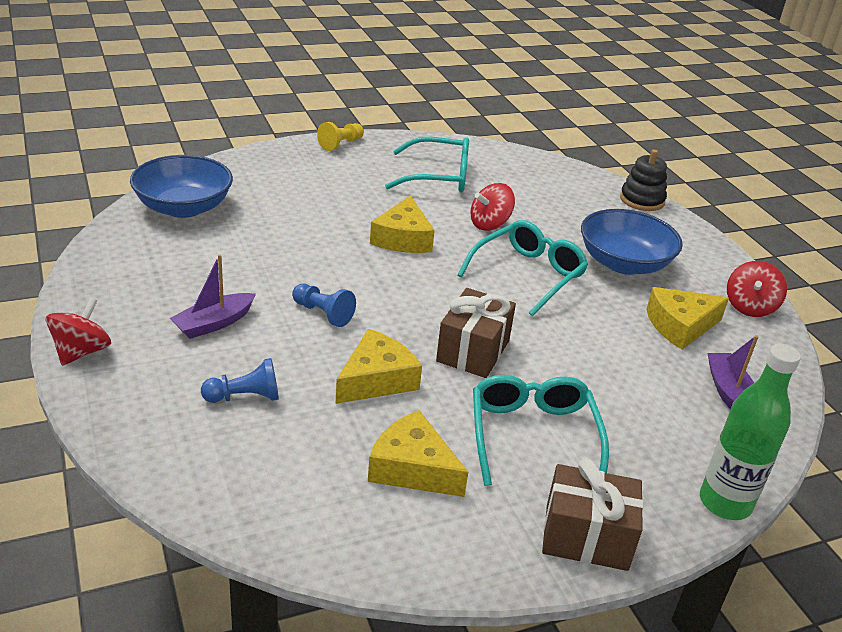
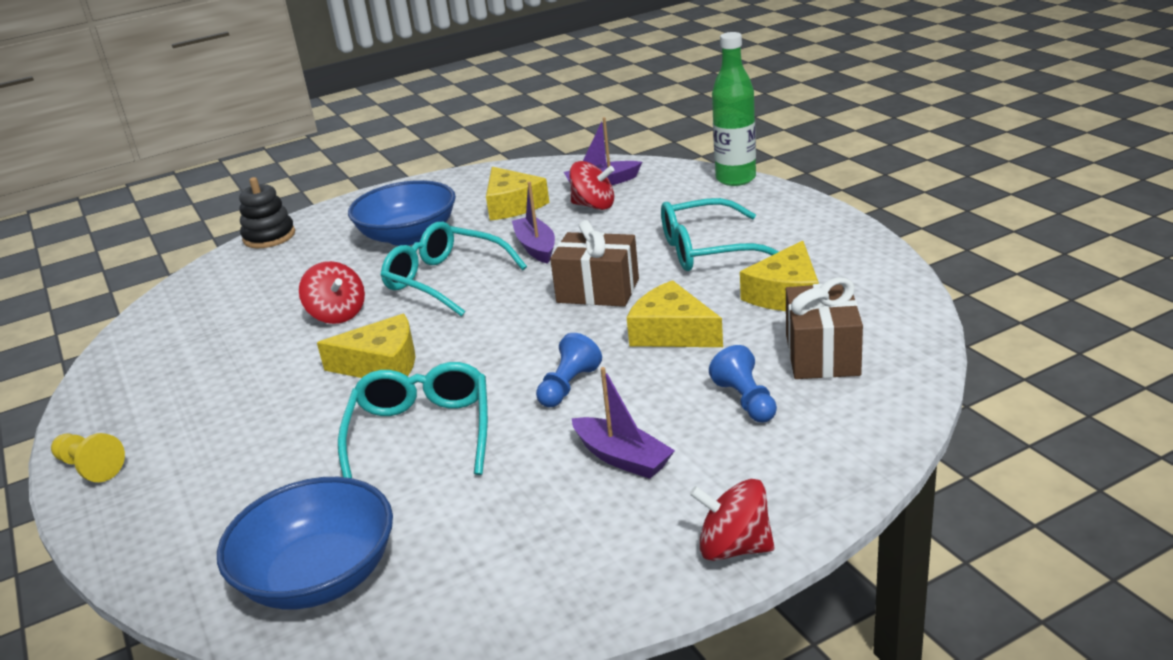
camera: 90 degrees left, 5 degrees down
(438, 176) = (209, 366): turquoise glasses -> turquoise glasses (421, 433)
(576, 328) = (536, 247): none -> purple boat
(586, 537) = (809, 219): brown gift -> brown gift (822, 355)
(749, 307) = (470, 180): red spinning top -> red spinning top (594, 206)

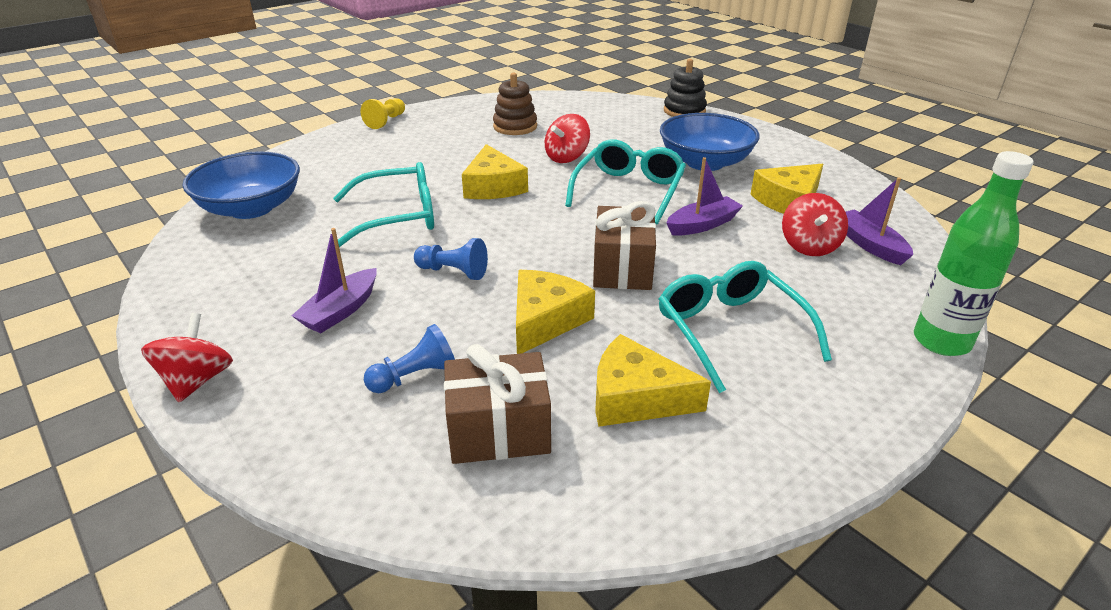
camera: 75 degrees right, 5 degrees up
(214, 350) = (515, 126): none -> brown stacking toy

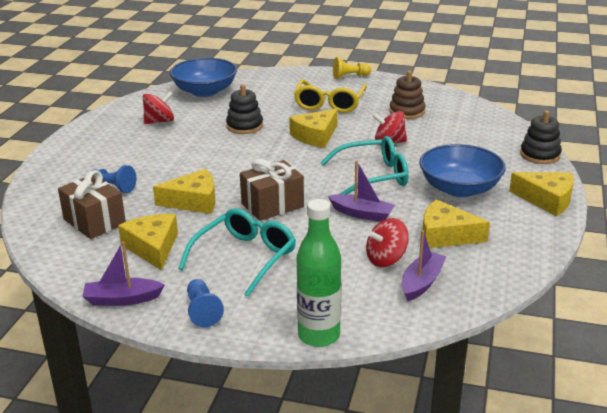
camera: 55 degrees right, 5 degrees down
(197, 381) = (65, 145): red spinning top -> red spinning top (159, 121)
(341, 310) = (144, 150): purple boat -> purple boat (122, 299)
(397, 217) = (244, 126): turquoise glasses -> black stacking toy
(429, 152) = (329, 103): none -> yellow glasses
(453, 272) = (209, 161): blue pawn -> blue pawn (202, 311)
(767, 138) = (547, 200): none -> yellow cheese

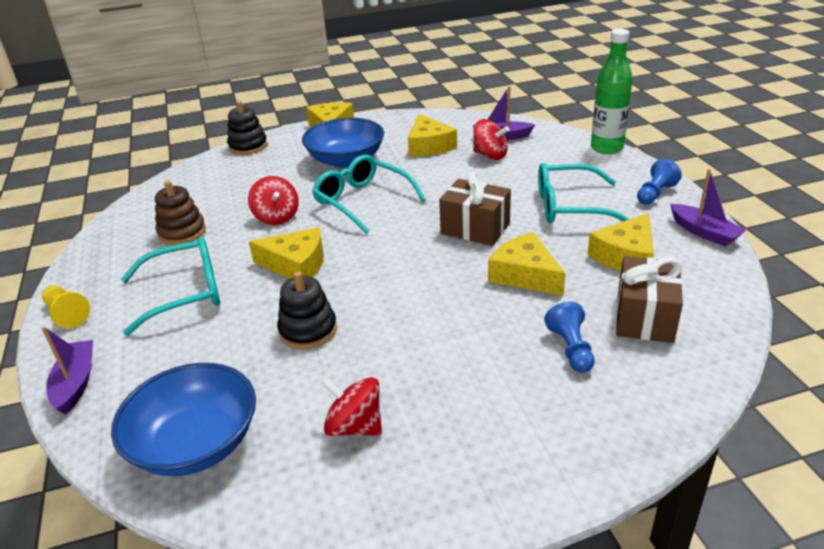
camera: 120 degrees left, 5 degrees up
(329, 103) = (185, 293): yellow glasses -> turquoise glasses
(362, 214) = (437, 184): purple boat -> purple boat (76, 383)

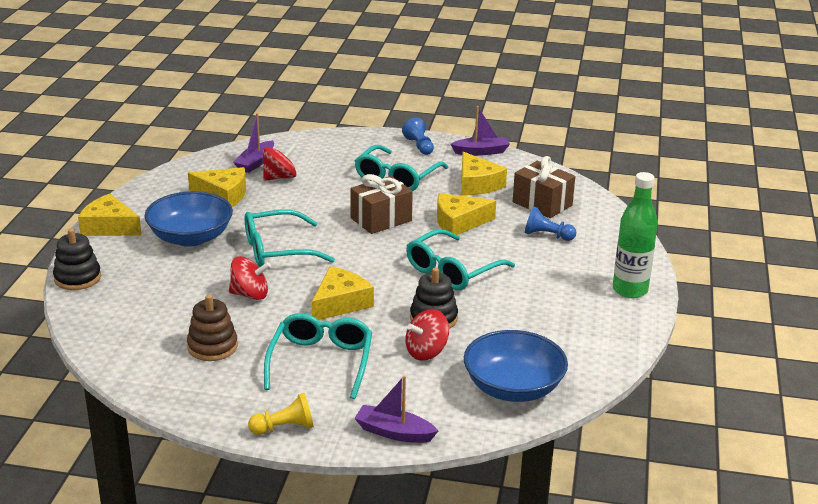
camera: 65 degrees left, 5 degrees down
(355, 426) = (549, 325): red spinning top -> red spinning top (426, 352)
(417, 307) = (452, 270): none -> turquoise glasses
(606, 148) = (335, 135): green bottle -> green bottle (630, 290)

